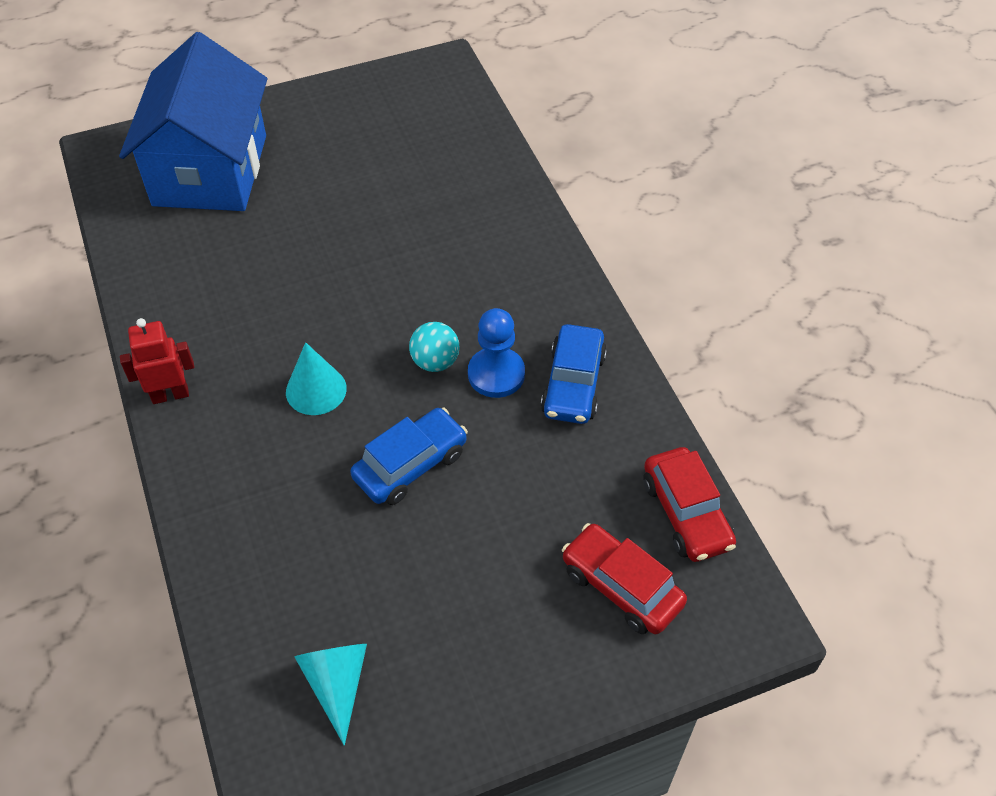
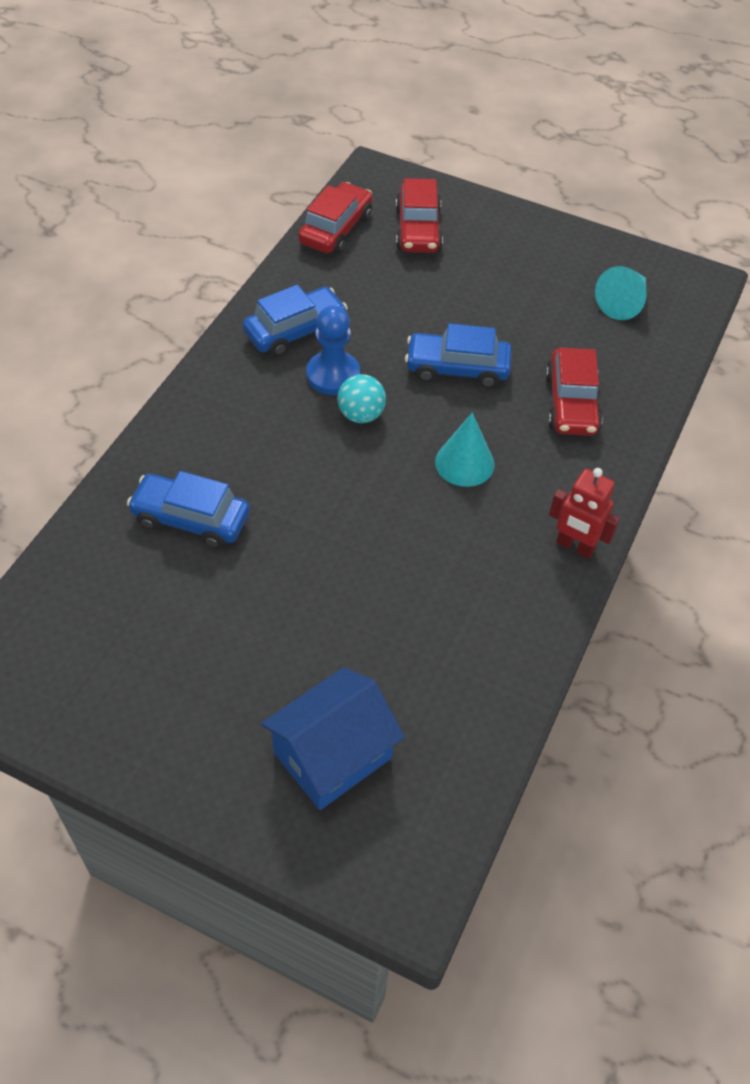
camera: 135 degrees left, 0 degrees up
(210, 170) = (332, 755): blue house -> blue house, size x0.61
(282, 516) = (571, 403): none -> red car
(449, 209) = (191, 519): none -> blue car

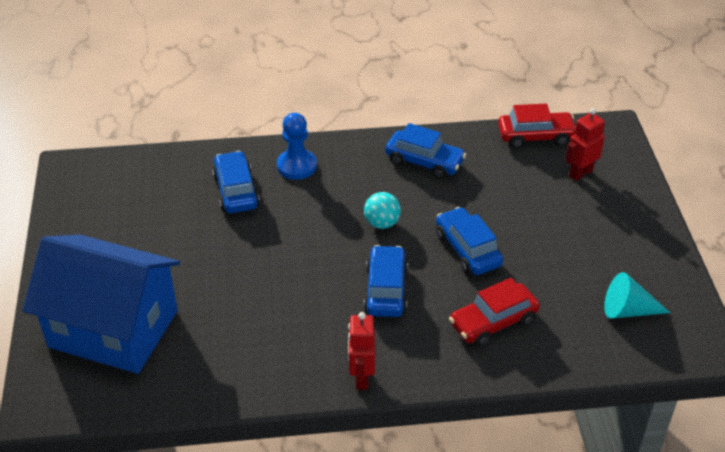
camera: 60 degrees right, 10 degrees down
(332, 755) = (113, 329): blue house -> blue house, size x1.64
(333, 375) = (403, 195): blue pawn -> blue pawn (297, 166)
(418, 230) = (580, 173): red car -> red robot
(464, 463) = (386, 290): turquoise cone -> blue car

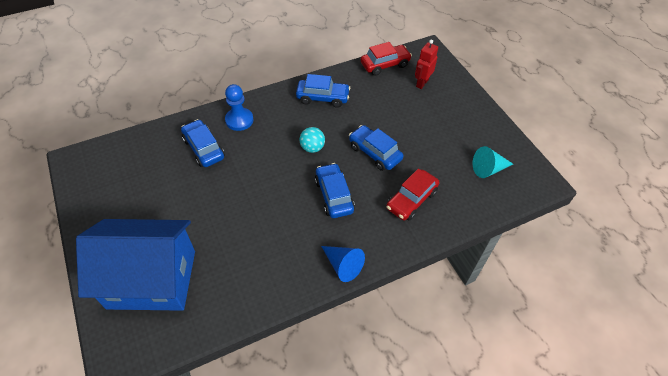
camera: 20 degrees left, 10 degrees up
(361, 378) = (343, 265): red robot -> blue cone

